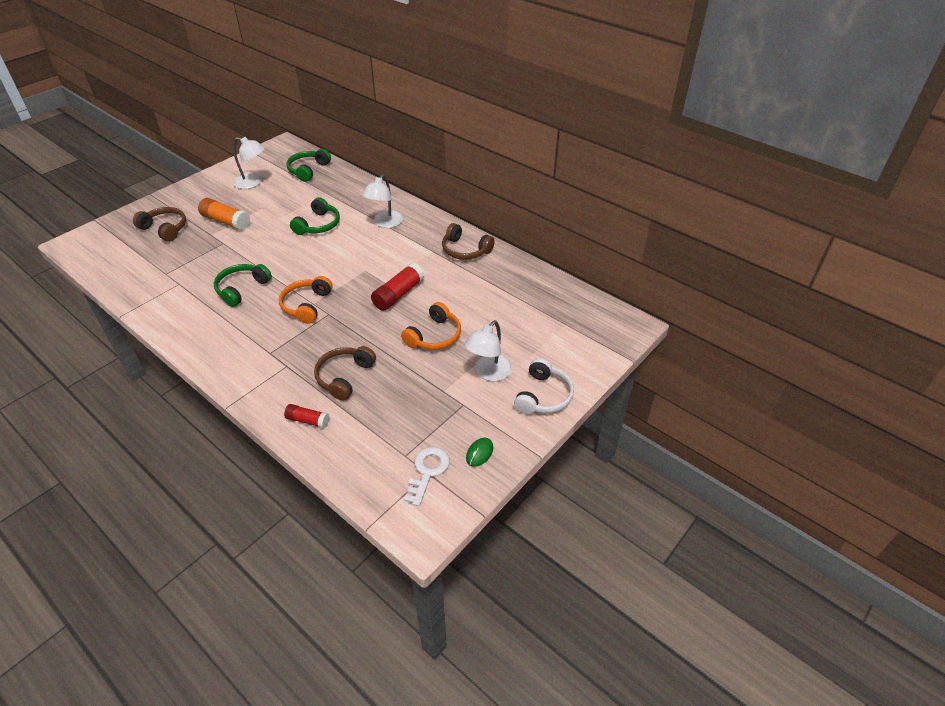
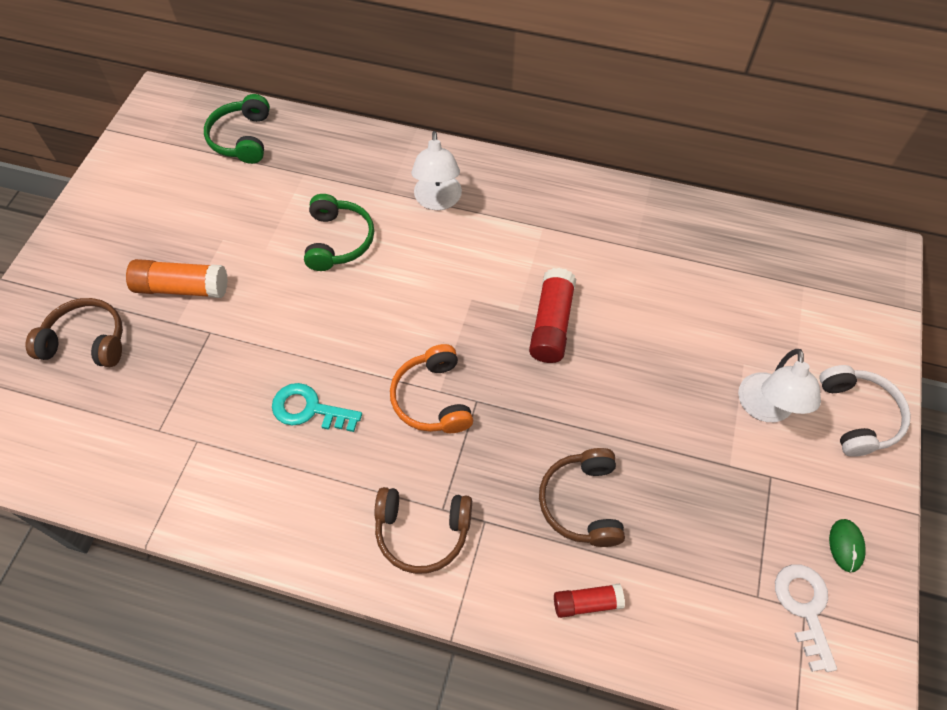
camera: 25 degrees left, 15 degrees up
(242, 289) = (309, 409): green headphones -> turquoise key
(253, 183) = (169, 195): white lamp -> none
(434, 336) = (652, 377): orange headphones -> none
(465, 250) = (587, 208): brown headphones -> brown headphones (422, 532)

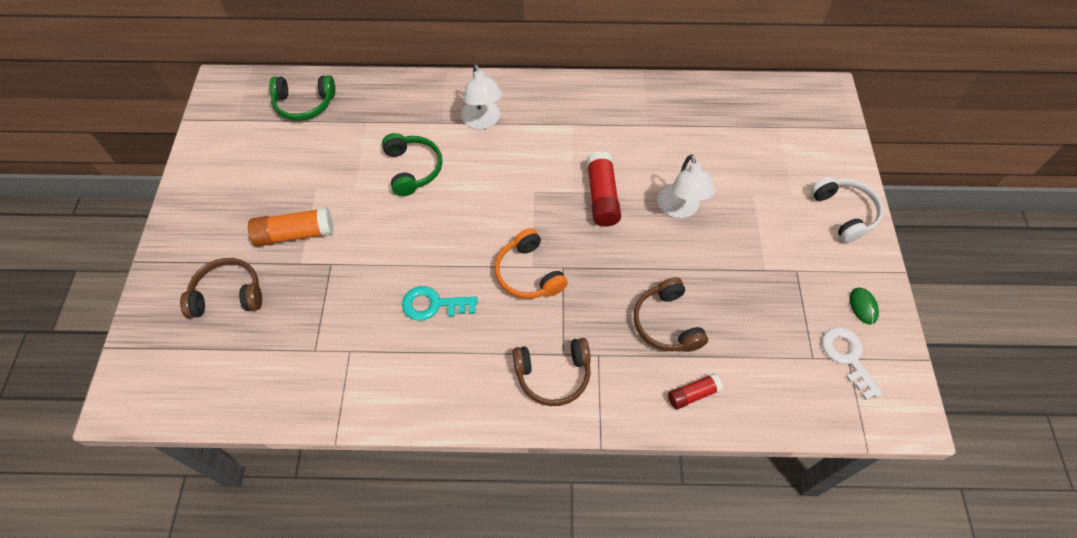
camera: 15 degrees left, 0 degrees up
(242, 138) = (304, 104): green headphones -> green headphones turned 75 degrees counterclockwise
(766, 409) = (778, 223): white lamp -> white lamp (680, 209)

